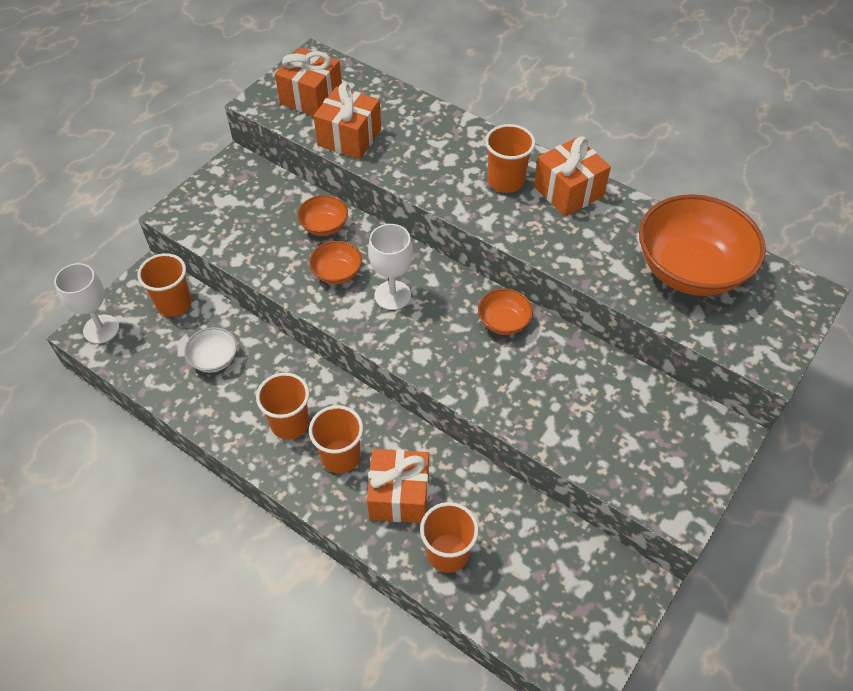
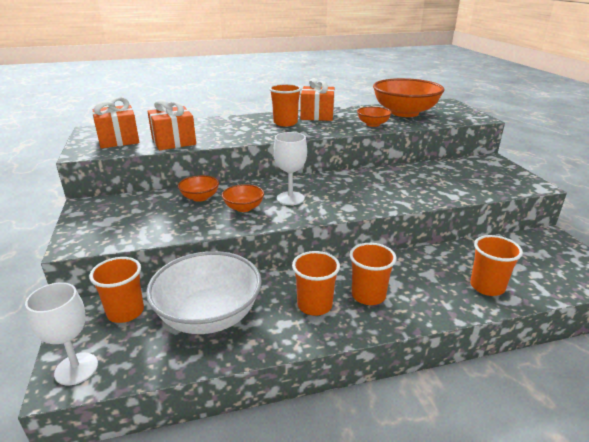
camera: 50 degrees left, 25 degrees down
(214, 359) = (209, 315): white bowl -> white bowl, size x2.14
(399, 495) = (425, 286): orange gift -> none
(503, 322) = (357, 178): orange bowl -> orange bowl (373, 124)

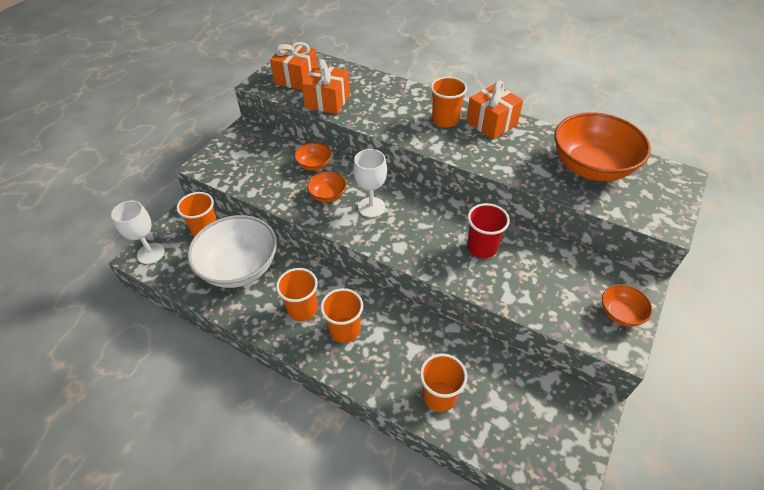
camera: 45 degrees right, 20 degrees up
(373, 124) = (523, 167): orange bowl -> orange bowl (620, 313)
(397, 183) = (482, 247): none -> red cup

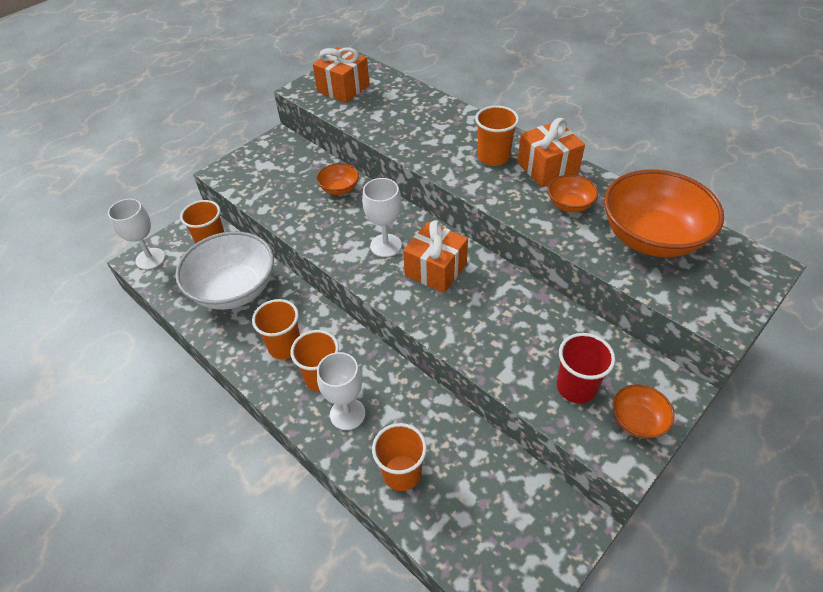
camera: 15 degrees right, 0 degrees up
(327, 101) = (368, 118): orange gift -> orange gift (435, 269)
(328, 195) = (342, 225): orange bowl -> orange bowl (569, 204)
(377, 356) = (347, 414): none -> white goblet
(482, 247) = (496, 312): red cup -> red cup (576, 387)

